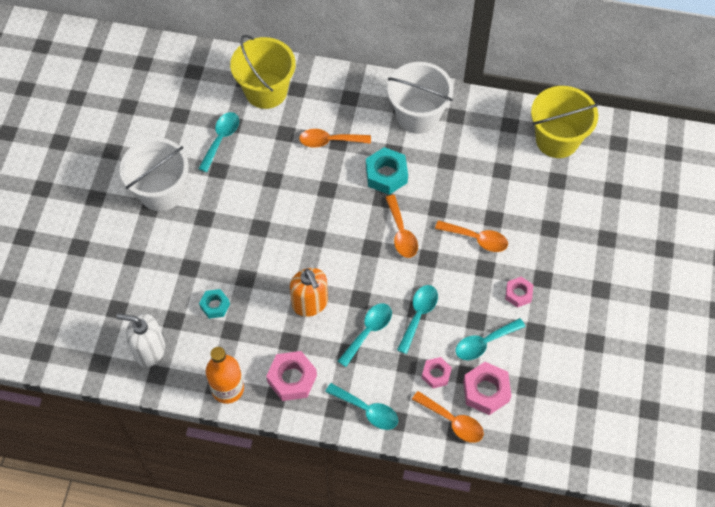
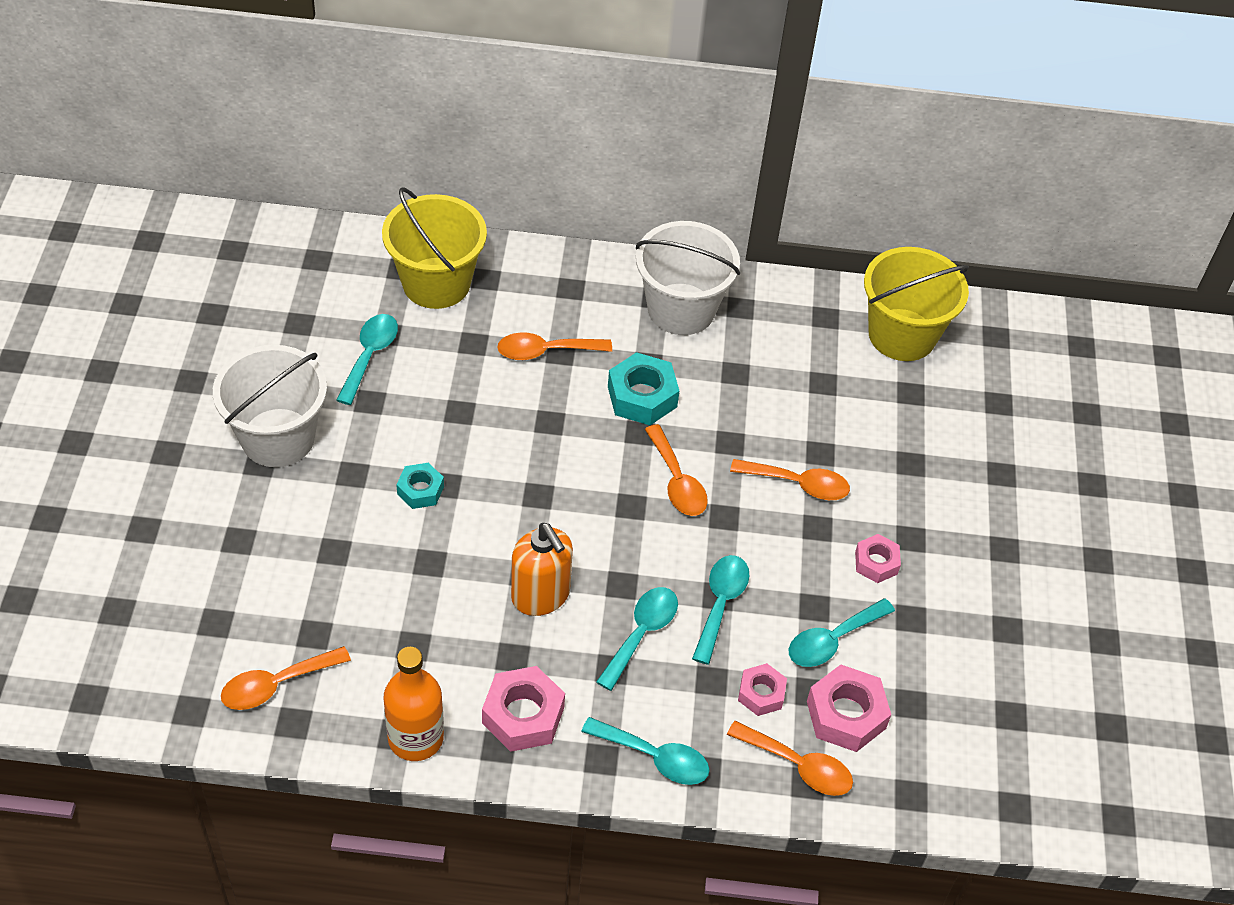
camera: 10 degrees left, 10 degrees down
(149, 350) = (276, 684): white soap dispenser -> orange spoon
(215, 306) = (382, 608): turquoise nut -> turquoise nut (420, 490)

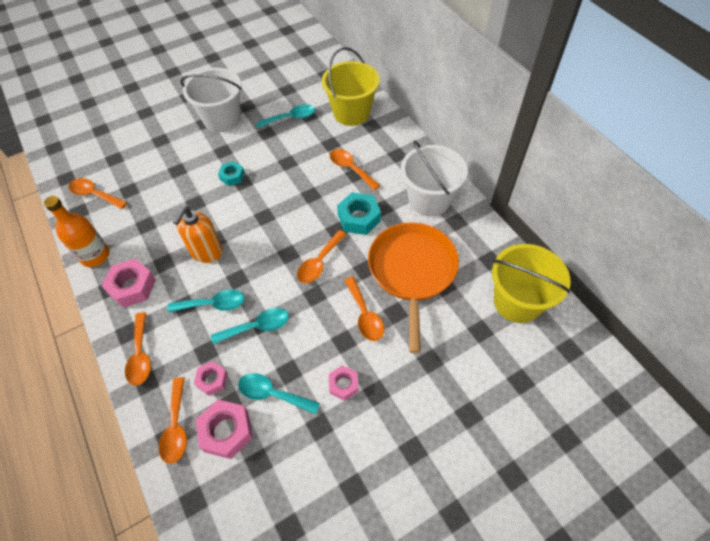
camera: 60 degrees right, 5 degrees up
(655, 757) = (141, 355): turquoise spoon -> orange spoon
(776, 398) = (412, 271): none -> orange pan

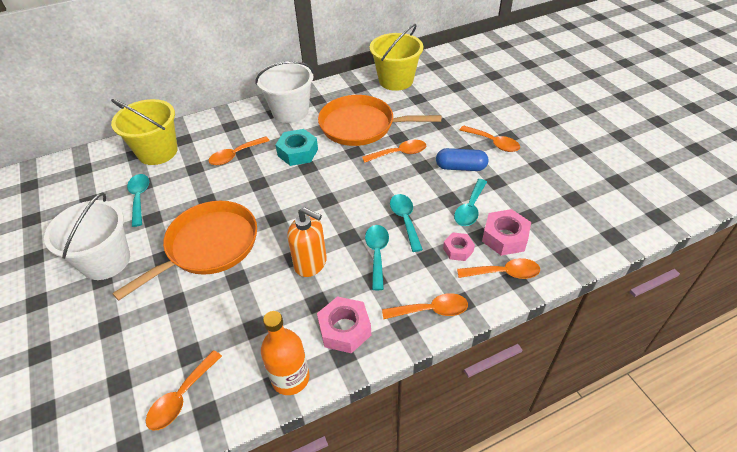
camera: 85 degrees left, 10 degrees down
(232, 176) = (208, 246): turquoise nut -> orange pan
(319, 262) = (342, 179): orange spoon -> orange spoon (493, 143)
(343, 384) = (460, 167): pink nut -> blue capsule

